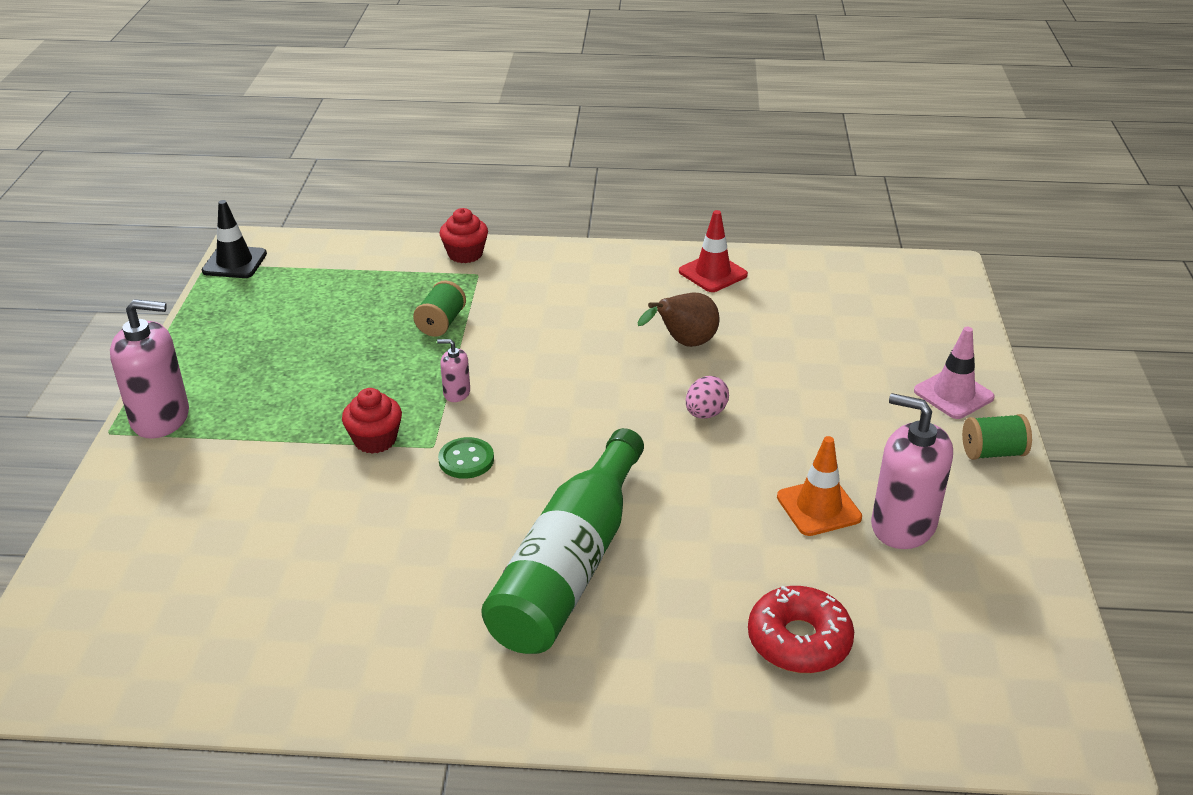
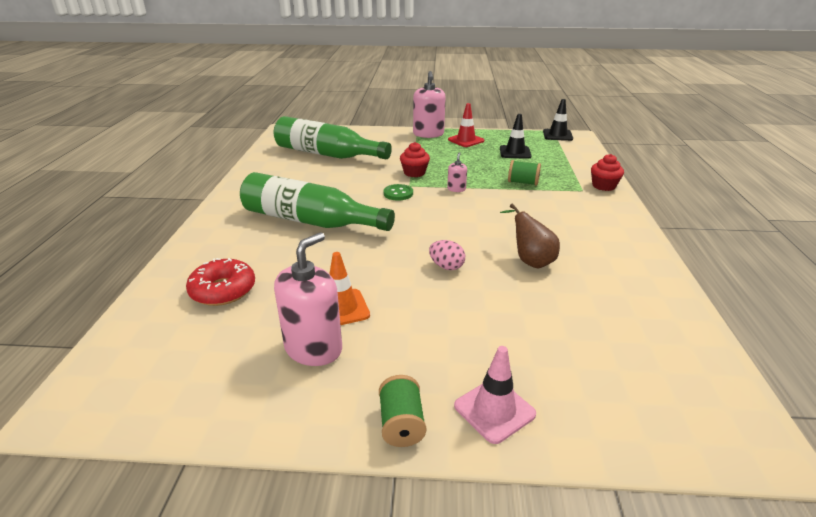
camera: 90 degrees right, 5 degrees down
(235, 574) = (327, 154): none -> green bottle
(306, 317) = (515, 152): none -> black traffic cone
(713, 273) = (640, 277): red traffic cone -> red traffic cone (466, 140)

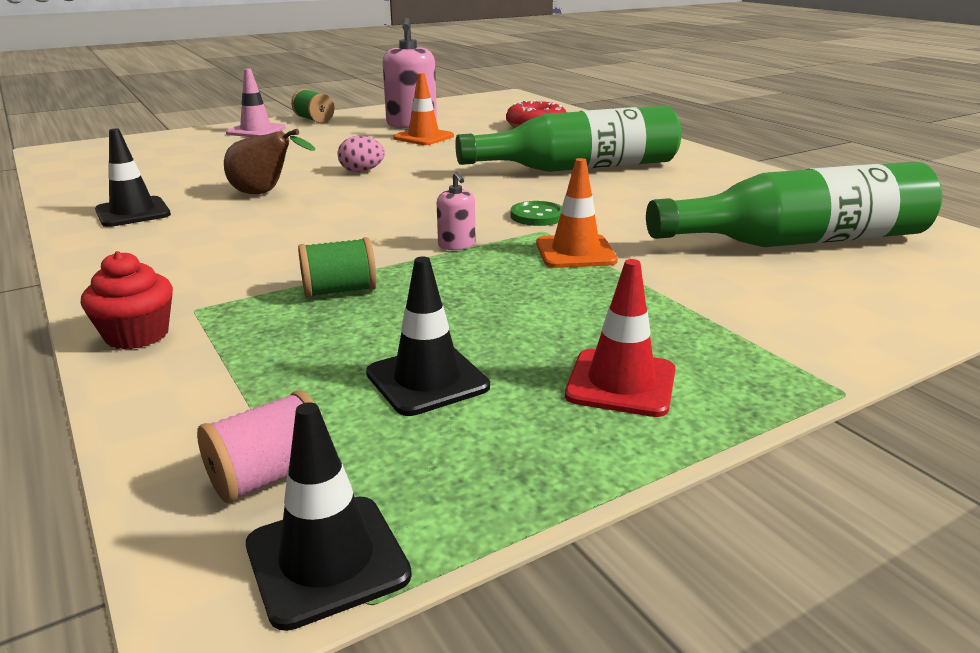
camera: 145 degrees right, 5 degrees down
(414, 173) = (575, 252): red cupcake -> orange traffic cone
(428, 134) = (760, 372): pink soap dispenser -> none
(565, 146) = (269, 476): none -> pink spool
(623, 267) = (133, 212): none -> black traffic cone

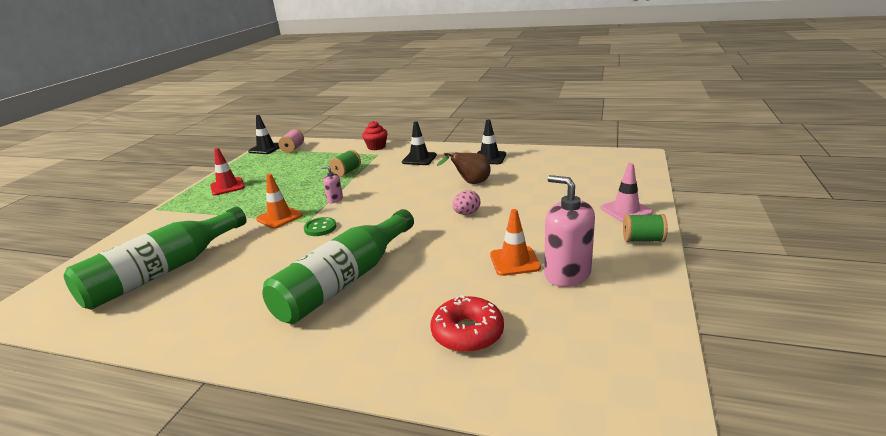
camera: 140 degrees right, 0 degrees up
(427, 380) = (282, 168): black traffic cone -> black traffic cone (419, 159)

